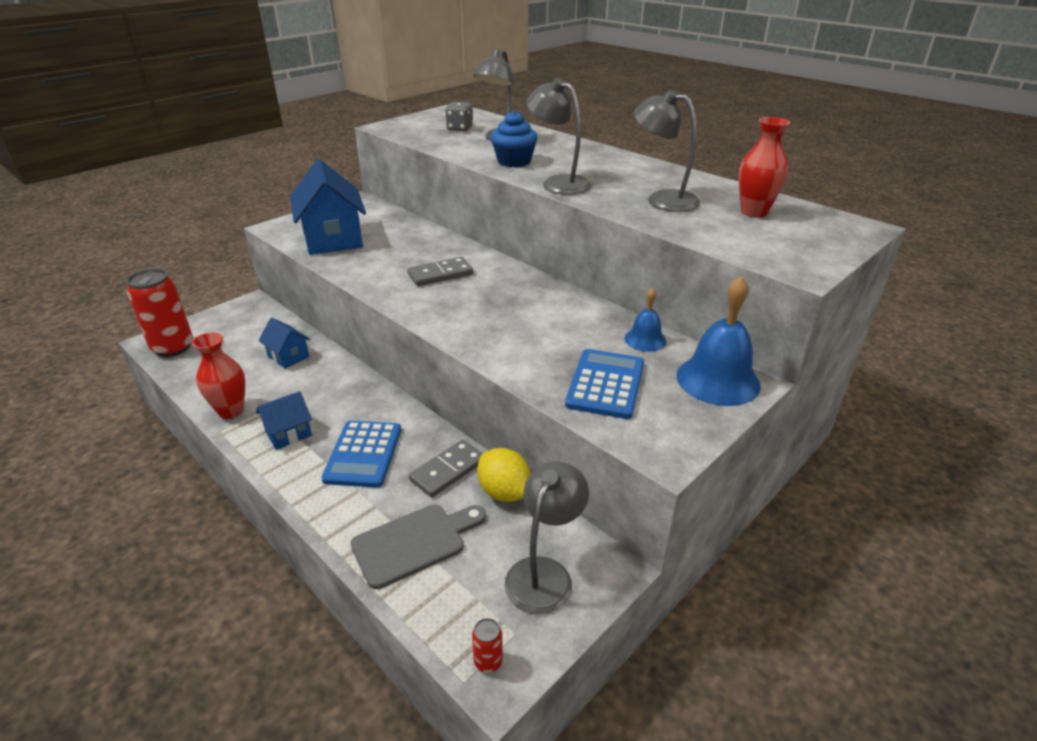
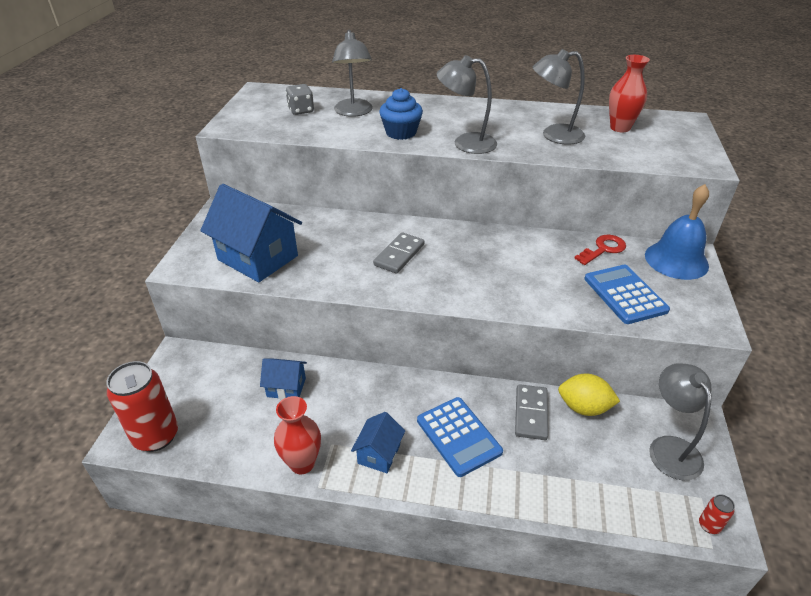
camera: 35 degrees left, 5 degrees up
(414, 543) = (576, 479): grey cutting board -> none
(645, 339) = (603, 249): blue bell -> red key

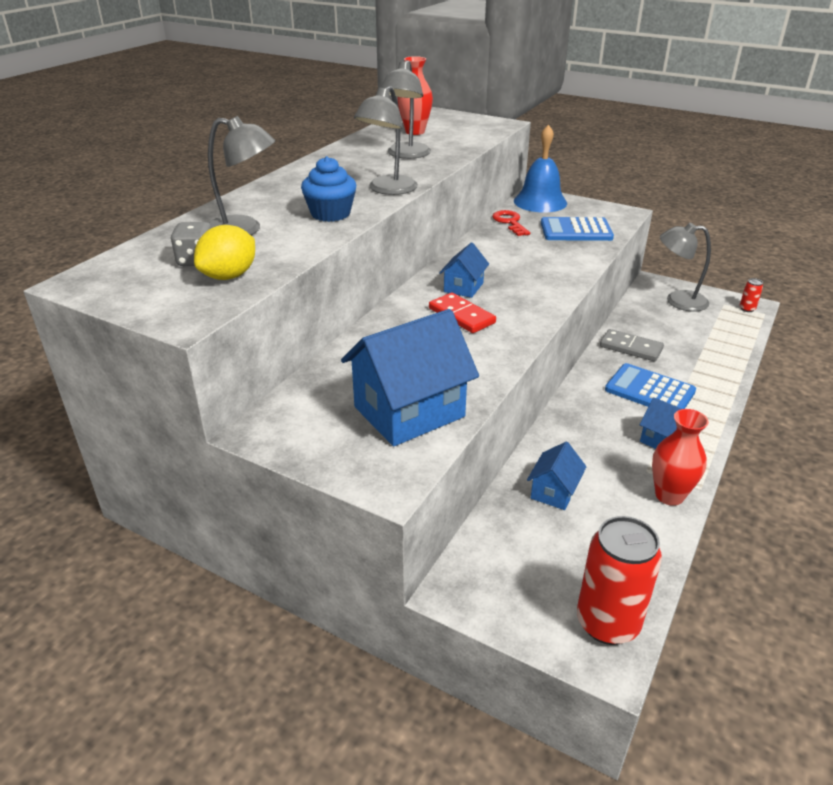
camera: 70 degrees left, 5 degrees down
(399, 255) = (461, 316): grey domino -> red domino
(448, 247) = (463, 287): none -> blue house
(458, 436) = (649, 391): blue calculator -> blue calculator turned 135 degrees counterclockwise
(584, 407) = (630, 322): yellow lemon -> yellow lemon (229, 276)

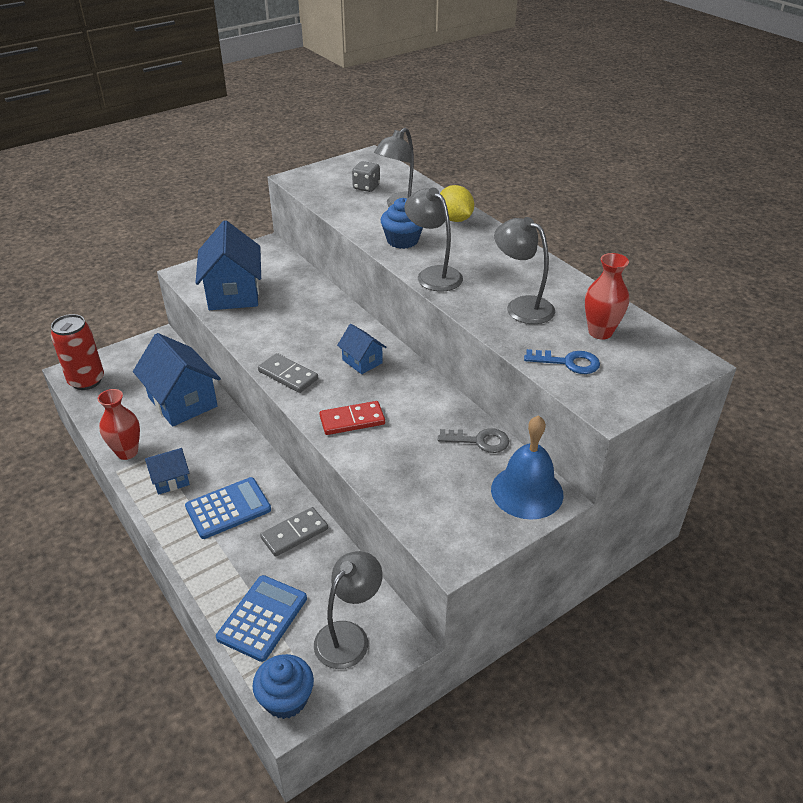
camera: 115 degrees right, 5 degrees up
(229, 276) = (335, 194): yellow lemon -> yellow lemon (455, 219)
(461, 316) = (319, 346): red domino -> red domino (352, 420)
(465, 135) = (568, 362): none -> blue key
(510, 222) = (479, 441): red key -> grey key
(525, 319) = (288, 375): none -> grey domino
(554, 492) = (182, 402): blue house -> blue house, size x1.95
(576, 230) = (427, 483): blue calculator -> blue calculator (262, 618)
(747, 309) = (286, 699): red can -> blue cupcake

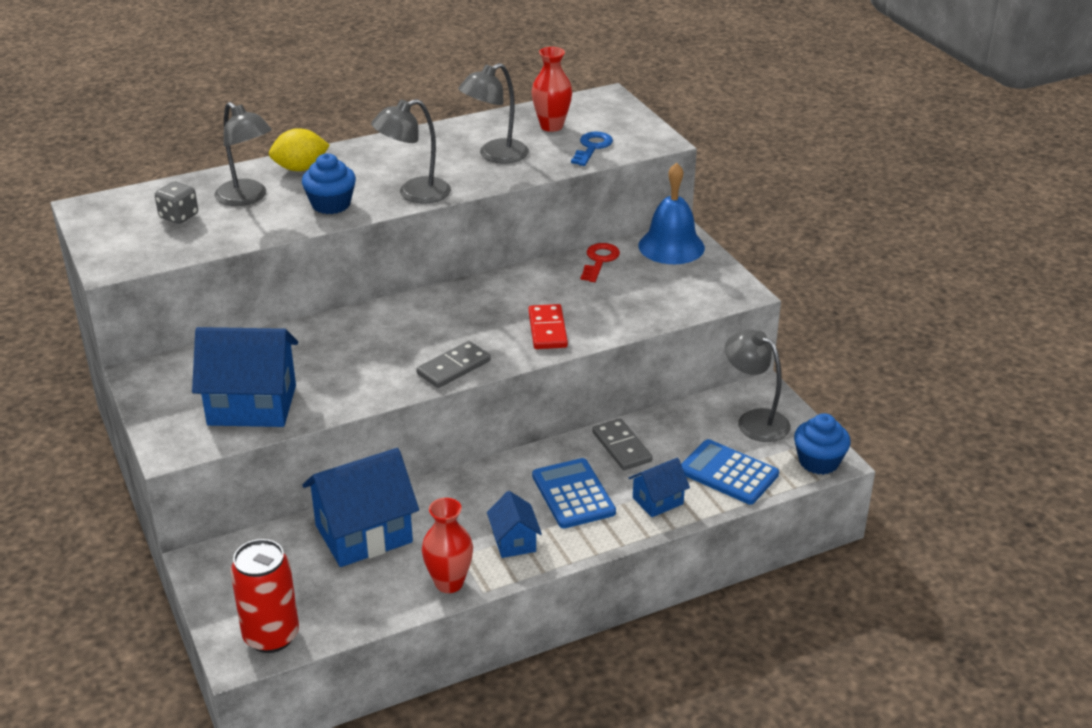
camera: 80 degrees left, 5 degrees down
(362, 361) = (448, 315): blue house -> blue house (657, 501)
(479, 441) = (599, 260): grey key -> red key

